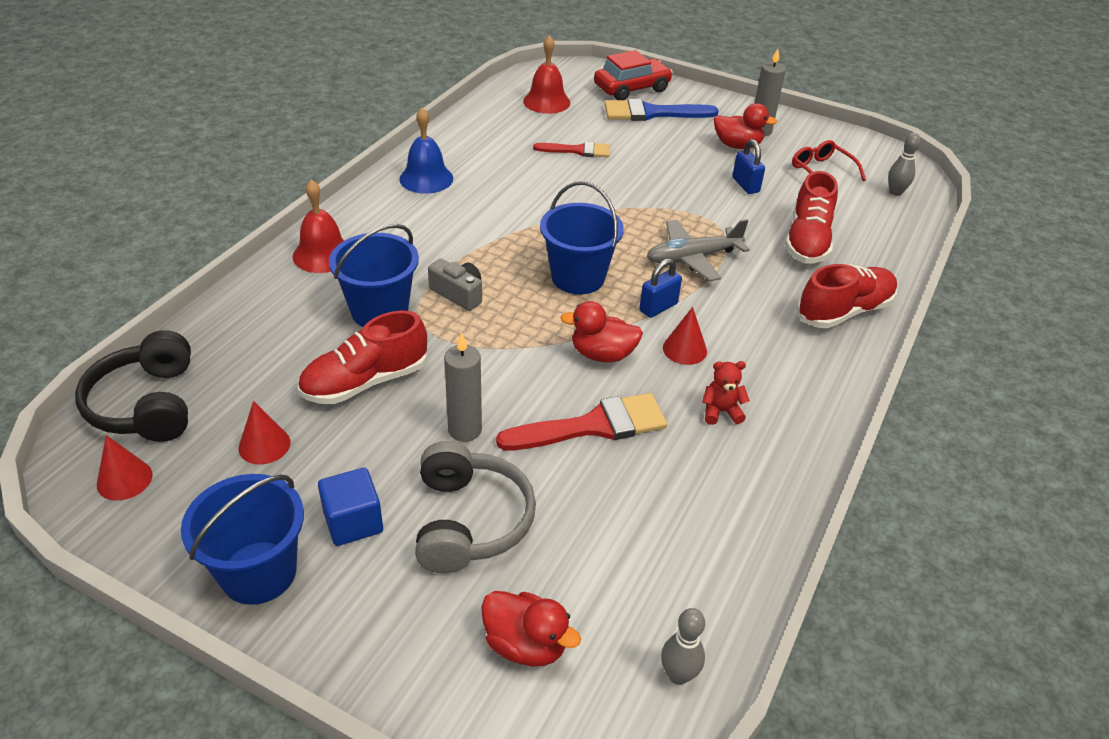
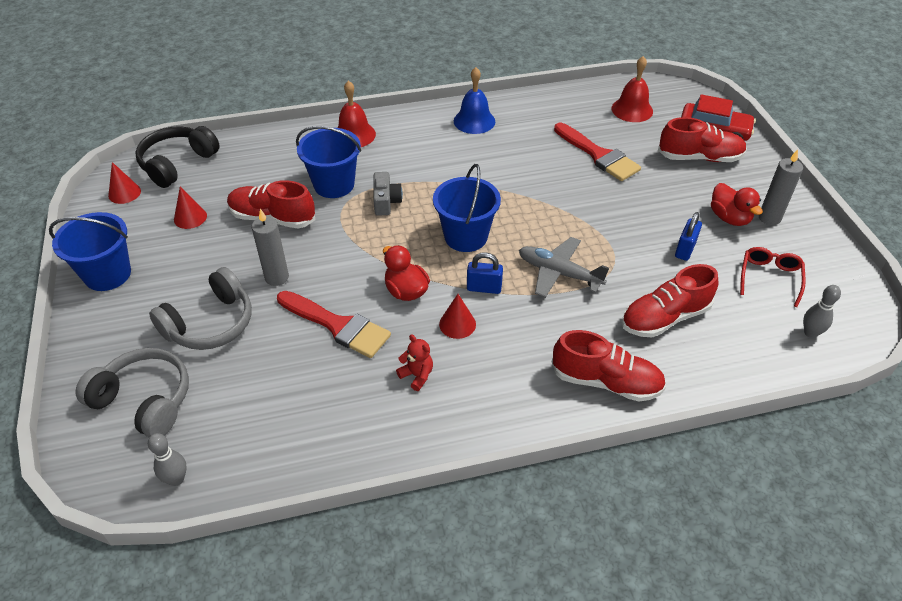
camera: 50 degrees right, 5 degrees up
(353, 522) = (169, 282): blue cube -> none
(526, 645) = (144, 400): red duck -> grey headphones
(577, 150) = (598, 155): red brush -> red brush, size x1.58
(652, 113) = (699, 158): blue brush -> red shoe

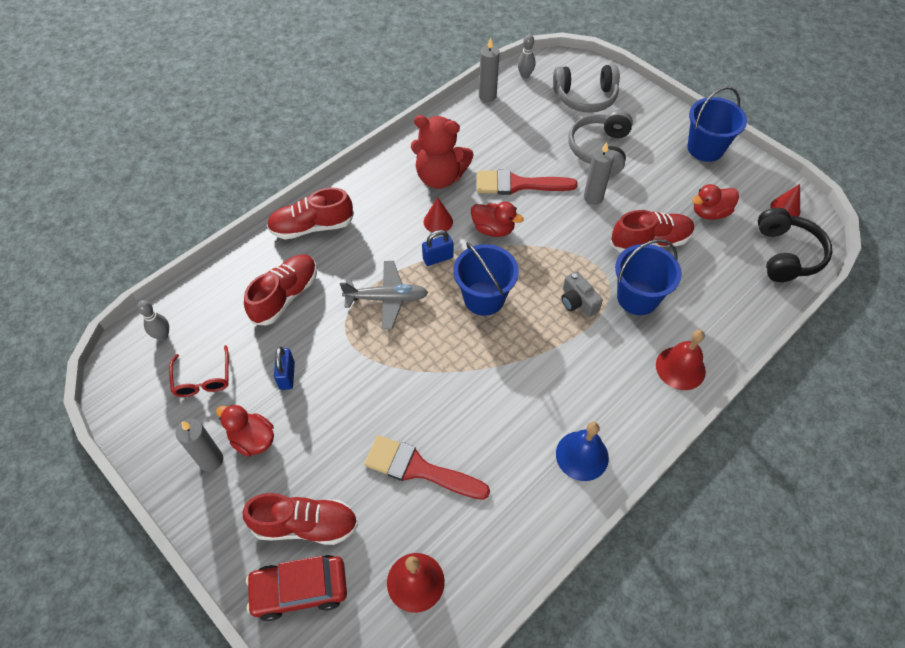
camera: 150 degrees right, 10 degrees up
(190, 217) = (710, 212): red cone -> red duck
(259, 469) = (487, 96): none -> grey candle
(417, 375) = (440, 177): red teddy bear -> red teddy bear, size x2.24
(699, 158) = (305, 525): red shoe -> red shoe turned 150 degrees counterclockwise

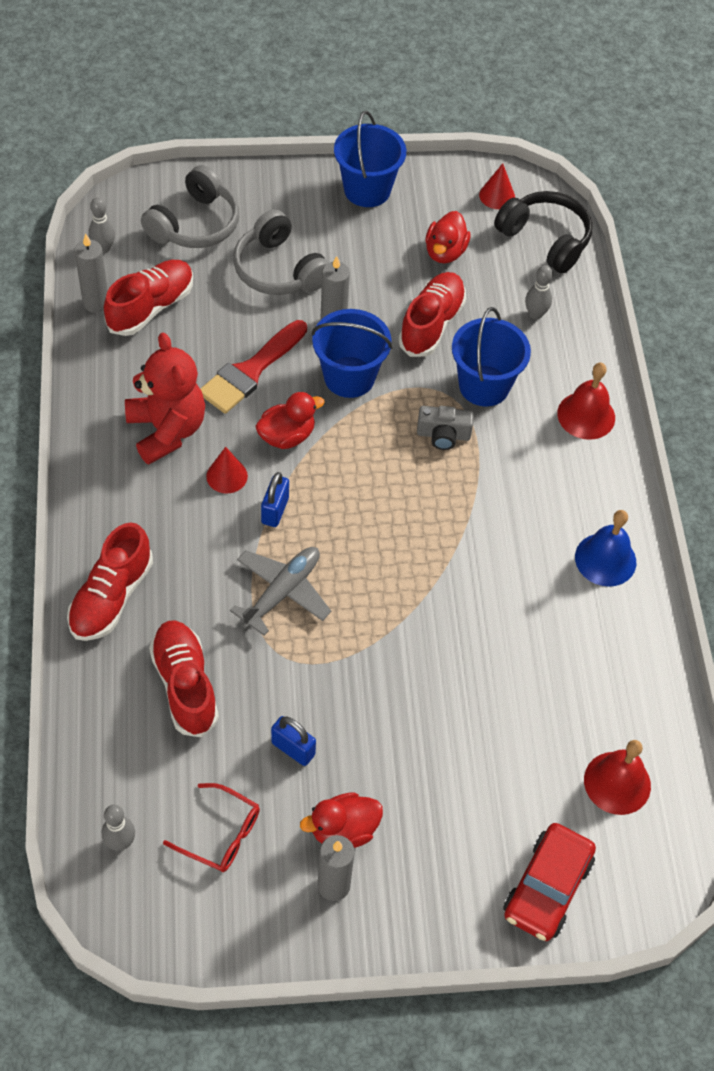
camera: 55 degrees left, 0 degrees up
(305, 525) = (483, 840): red shoe -> red shoe (151, 307)
(419, 469) = (506, 701): red brush -> none
(440, 177) = (167, 430): red teddy bear -> red teddy bear turned 75 degrees counterclockwise
(484, 298) = (364, 507): blue bucket -> blue bucket (349, 377)
(723, 288) = (535, 314): none -> grey bowling pin

